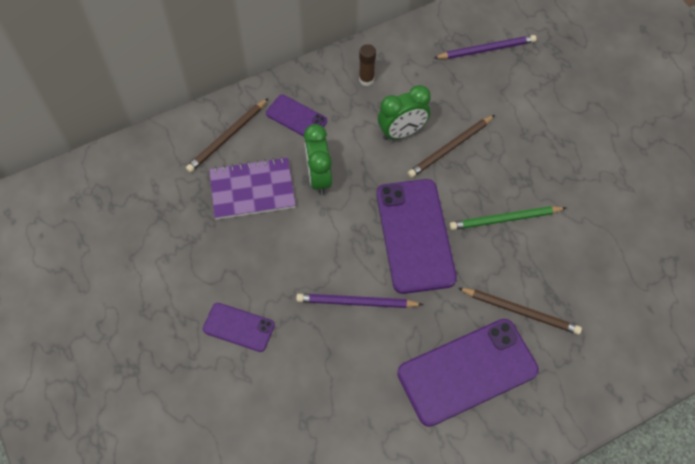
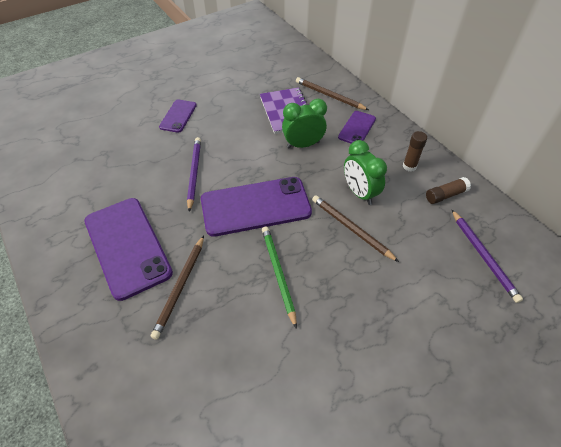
camera: 85 degrees right, 10 degrees down
(410, 58) = (445, 195): none -> brown glue stick

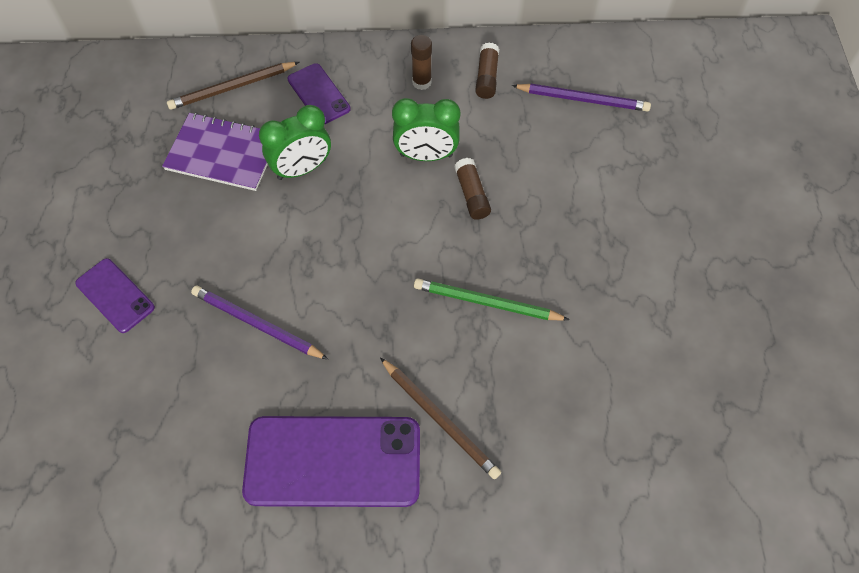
camera: 60 degrees left, 10 degrees up
(255, 206) = (369, 277): purple phone -> none
(303, 145) = (302, 169): green clock -> green clock turned 135 degrees counterclockwise
(351, 228) = (472, 194): brown pencil -> brown glue stick

